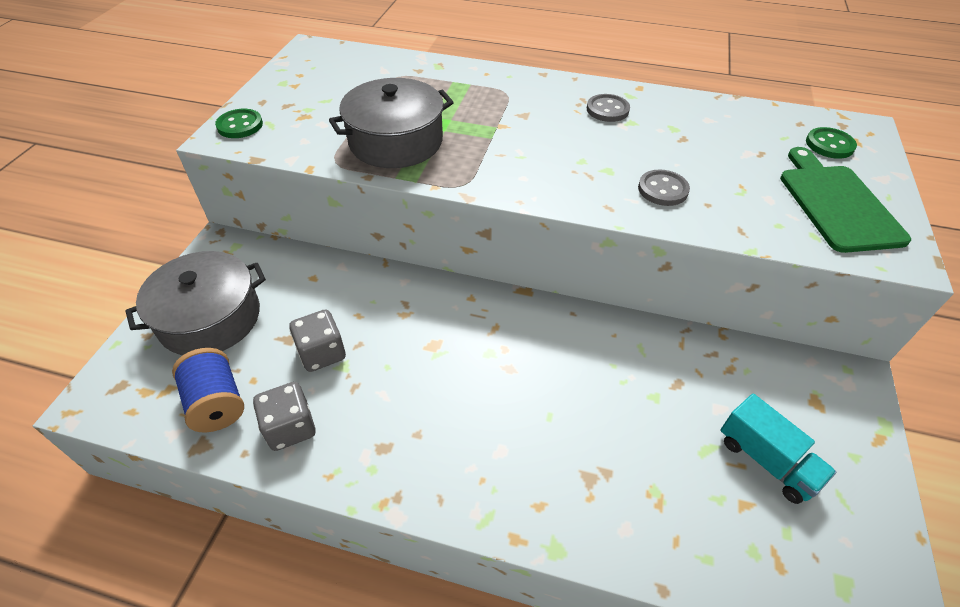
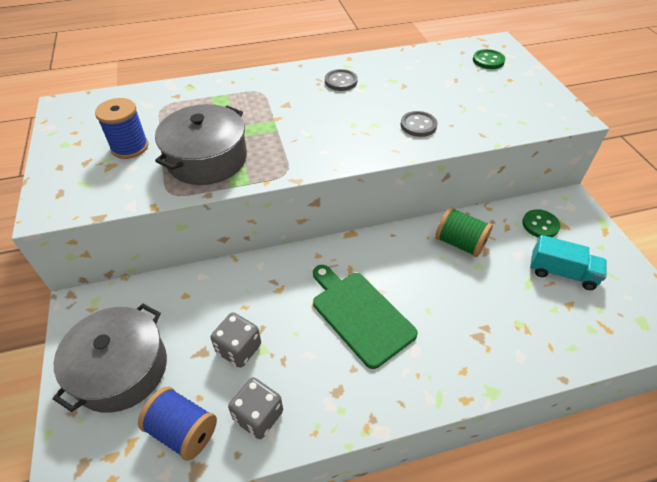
camera: 30 degrees left, 0 degrees up
(240, 125) = (57, 194): green button -> green button (540, 225)
(335, 105) = (130, 147): none -> blue spool
(650, 359) = (460, 243): none -> green spool
(836, 204) = (519, 97): green cutting board -> green cutting board (360, 315)

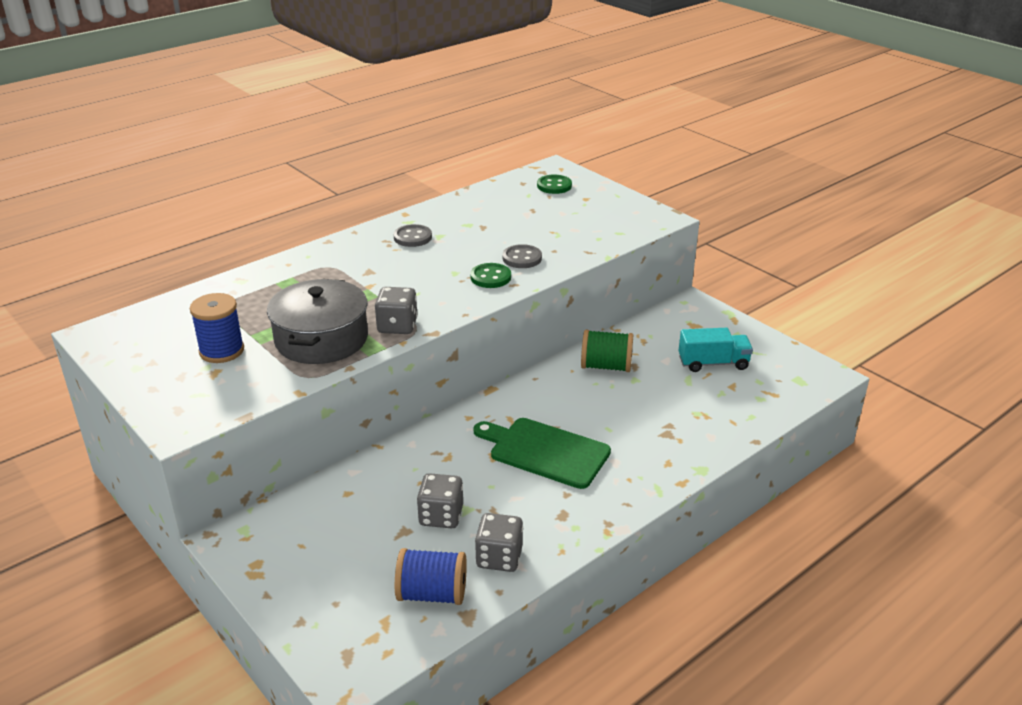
camera: 25 degrees left, 15 degrees down
(121, 369) = (325, 572): grey pot -> none
(272, 164) = (397, 326): none -> grey dice
(540, 225) = (673, 330): green button -> green button (490, 277)

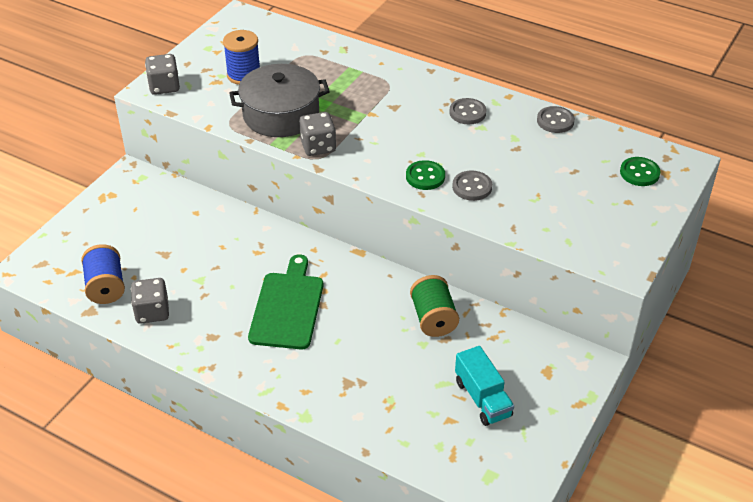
camera: 70 degrees right, 10 degrees up
(441, 516) = (187, 268): grey dice -> grey dice (164, 86)
(459, 202) = (555, 121): none -> grey button

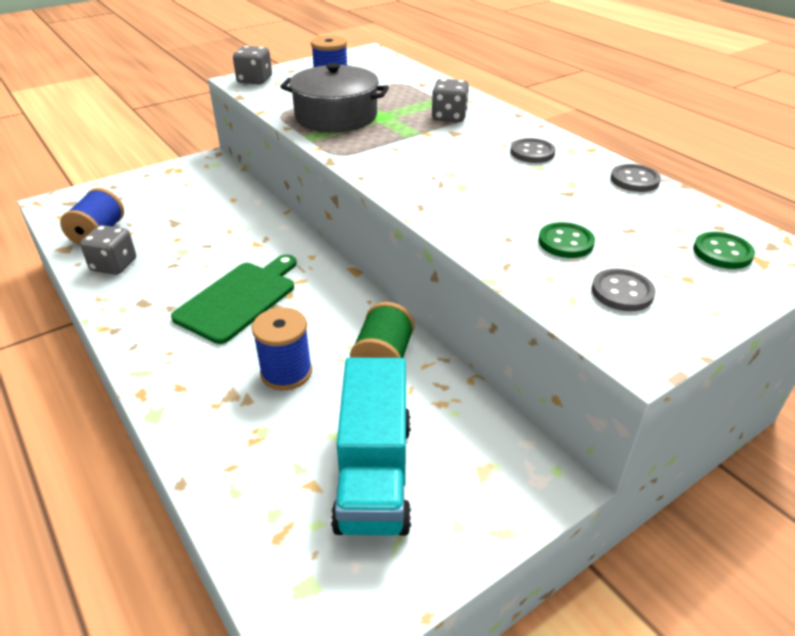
camera: 25 degrees right, 5 degrees down
(318, 146) = (347, 145): grey dice -> grey dice (449, 117)
(373, 353) = (286, 372): none -> blue spool
(425, 177) = (438, 193): green button -> green button (565, 242)
(472, 187) = (485, 214): grey button -> grey button (622, 292)
(482, 398) = (374, 473): turquoise truck -> turquoise truck, size x1.56

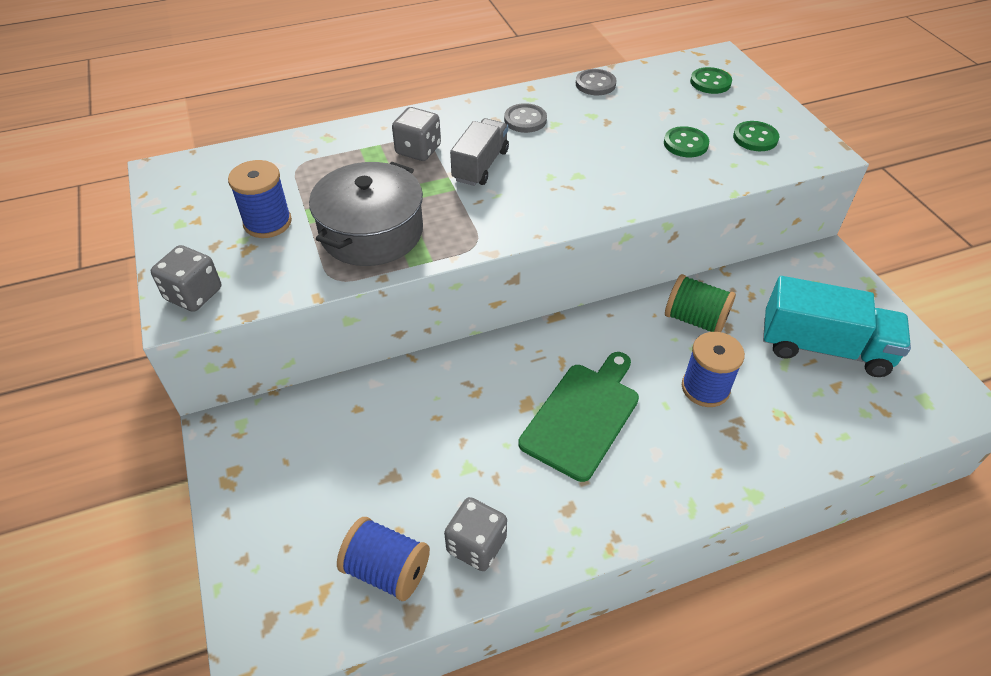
camera: 75 degrees left, 10 degrees up
(239, 299) = (582, 416): green cutting board -> green cutting board turned 75 degrees clockwise
(445, 142) = (480, 165): none -> grey truck
(622, 292) = (755, 138): grey button -> green button

